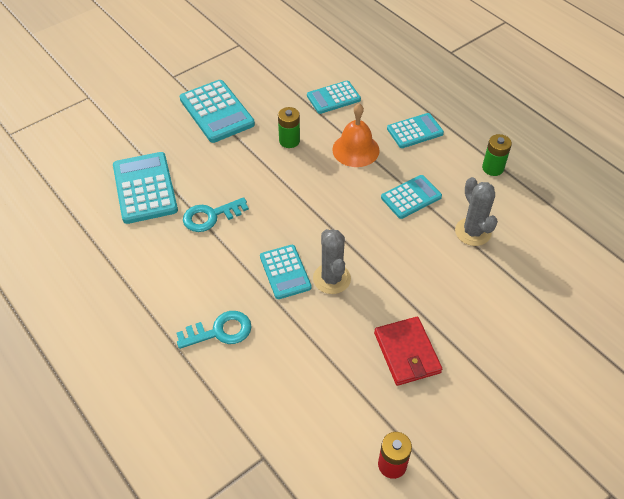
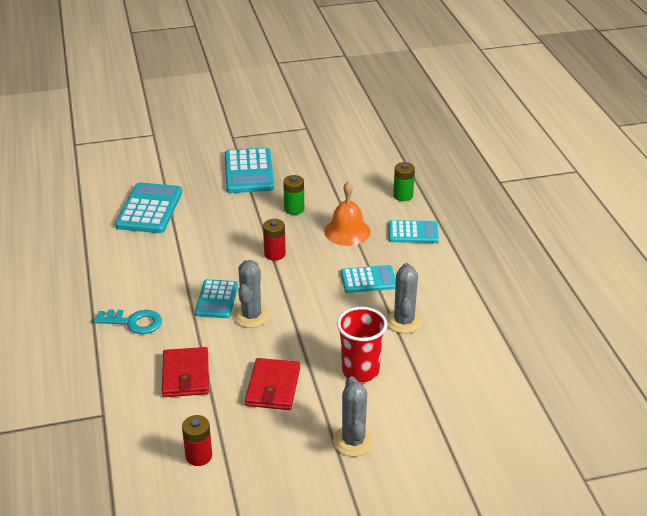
camera: 25 degrees right, 15 degrees down
(210, 216) = (186, 243): turquoise key -> none
(305, 198) = (275, 254): none -> red battery
(315, 374) = (185, 375): none -> red wallet
(333, 98) = (358, 188): turquoise calculator -> none
(472, 302) = (360, 371): none -> red cup
(493, 168) = (463, 280): green battery -> green battery (403, 195)
(519, 383) = (353, 441): none -> grey cactus

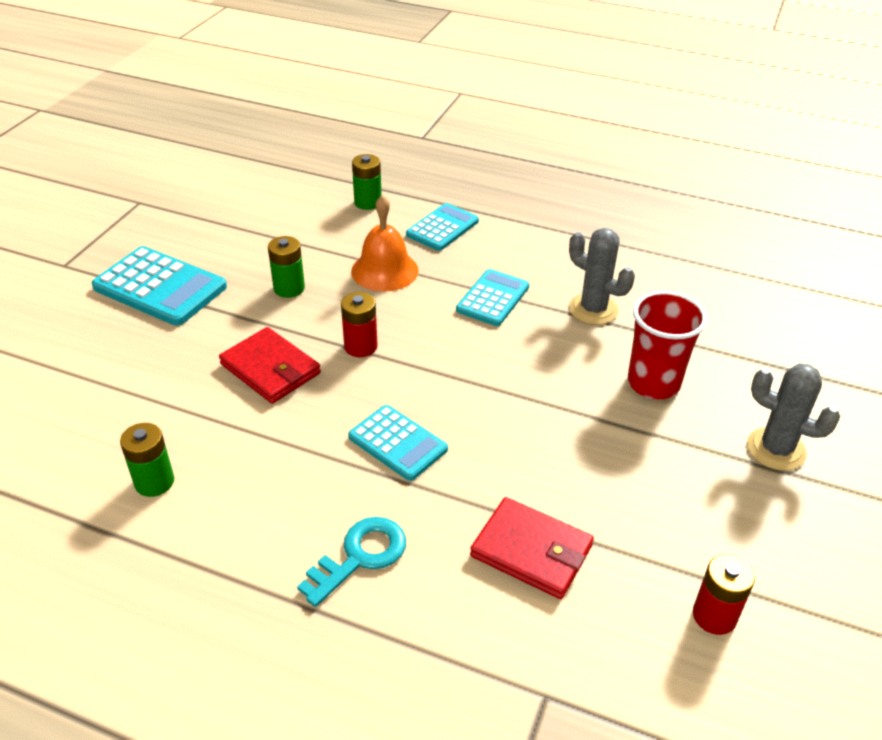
camera: 55 degrees left, 5 degrees up
(123, 242) = (154, 482): none -> green battery
(149, 209) = (112, 416): turquoise calculator -> none
(251, 316) = (465, 426): grey cactus -> none
(273, 387) = (625, 473): red wallet -> red wallet (270, 369)

